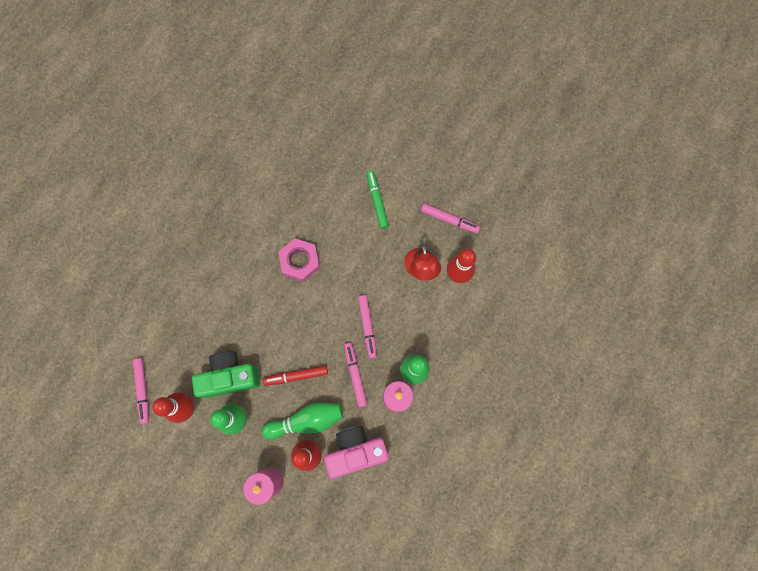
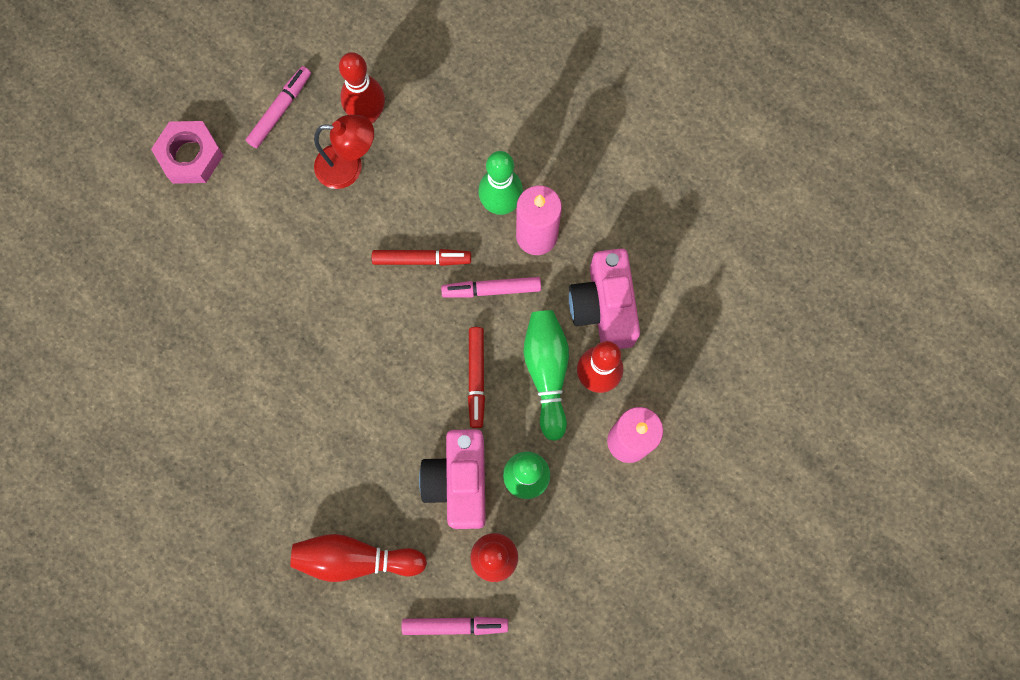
camera: 80 degrees left, 0 degrees up
(176, 323) = (355, 559): none -> red bowling pin
(229, 377) = (459, 482): green camera -> pink camera
(300, 261) = (296, 346): pink nut -> pink nut (190, 156)
(367, 327) = (421, 259): pink marker -> red marker
(377, 201) = (224, 211): green marker -> none

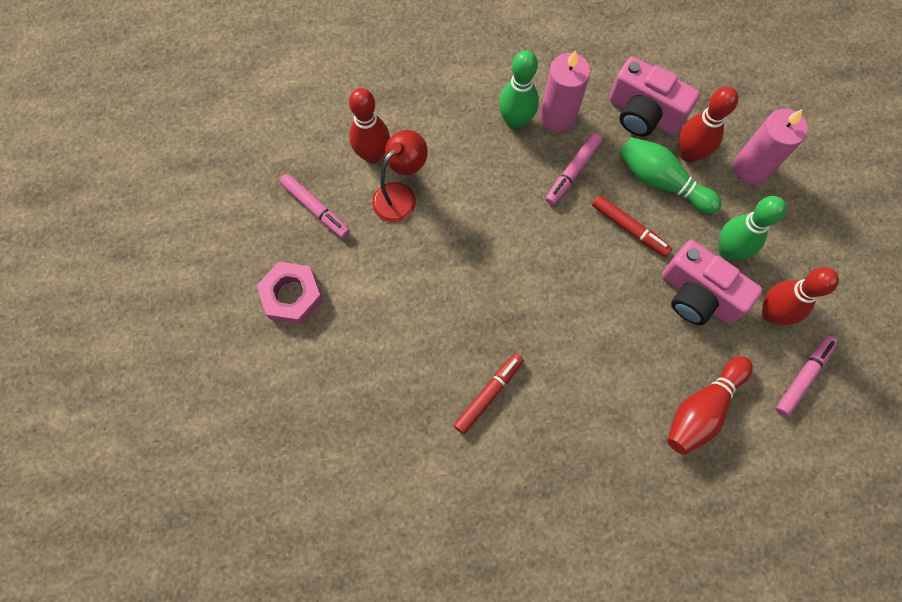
camera: 50 degrees left, 5 degrees down
(280, 110) = (315, 208): pink marker -> pink marker turned 150 degrees clockwise
(421, 259) = (512, 199): red marker -> red marker (488, 394)

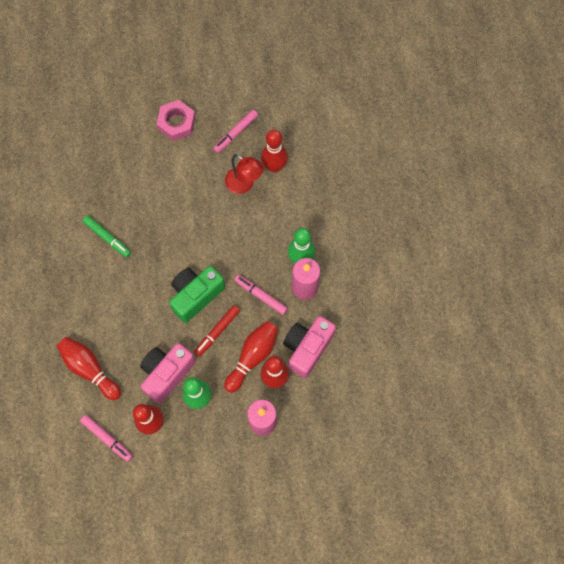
camera: 90 degrees right, 0 degrees up
(488, 394) = (107, 238): red marker -> green marker
(577, 259) = (196, 295): none -> green camera
(661, 182) = (252, 356): green bowling pin -> red bowling pin

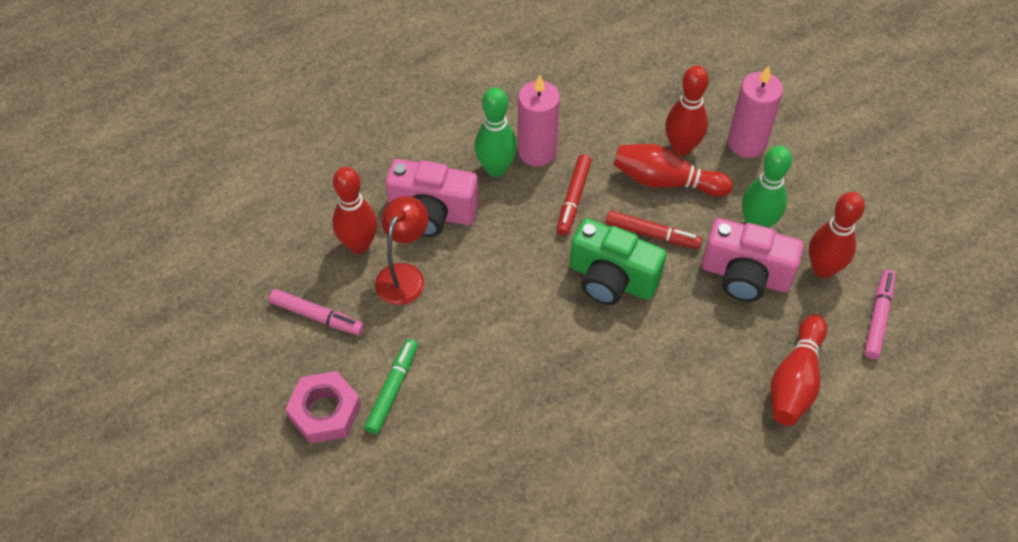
camera: 110 degrees left, 15 degrees down
(107, 238) = (575, 439): green marker -> green marker (392, 389)
(261, 296) = (573, 199): pink marker -> red marker
(307, 348) = (621, 124): pink camera -> pink camera (432, 213)

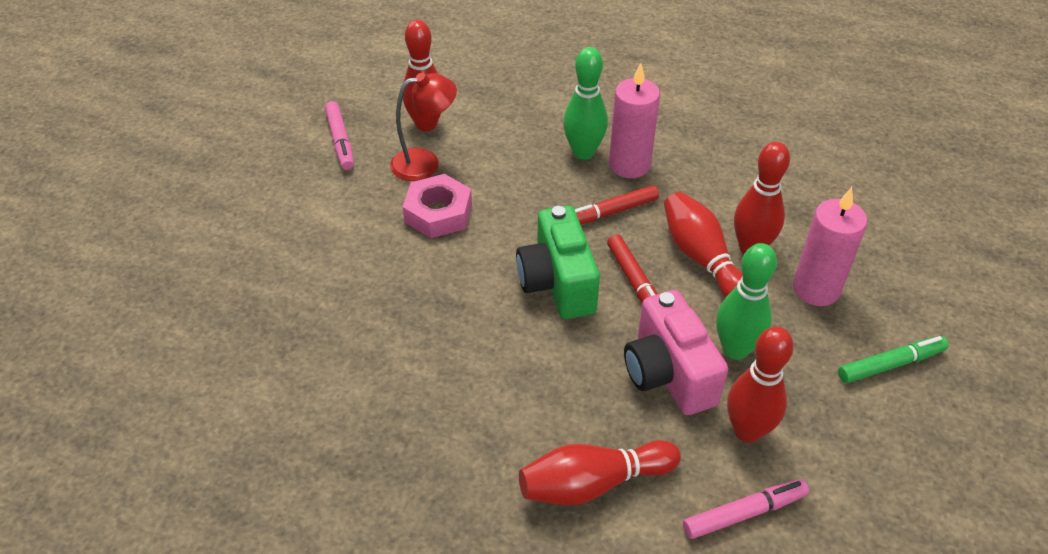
camera: 50 degrees right, 10 degrees down
(325, 411) = (261, 193): pink nut -> pink nut (438, 213)
(392, 389) = (314, 217): green marker -> green marker (890, 364)
(432, 213) = (499, 144): pink camera -> none

